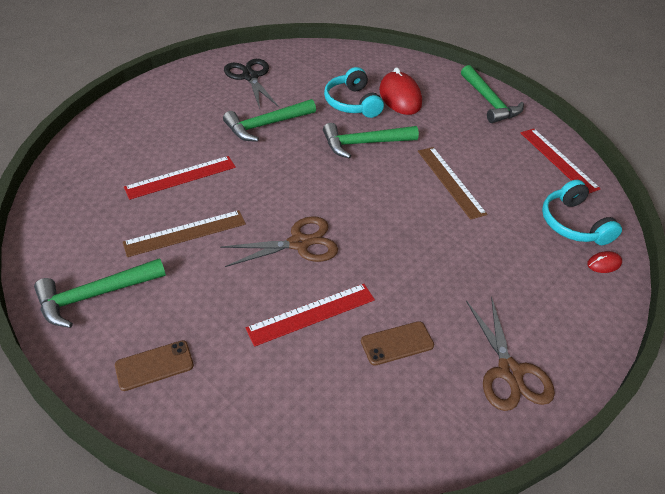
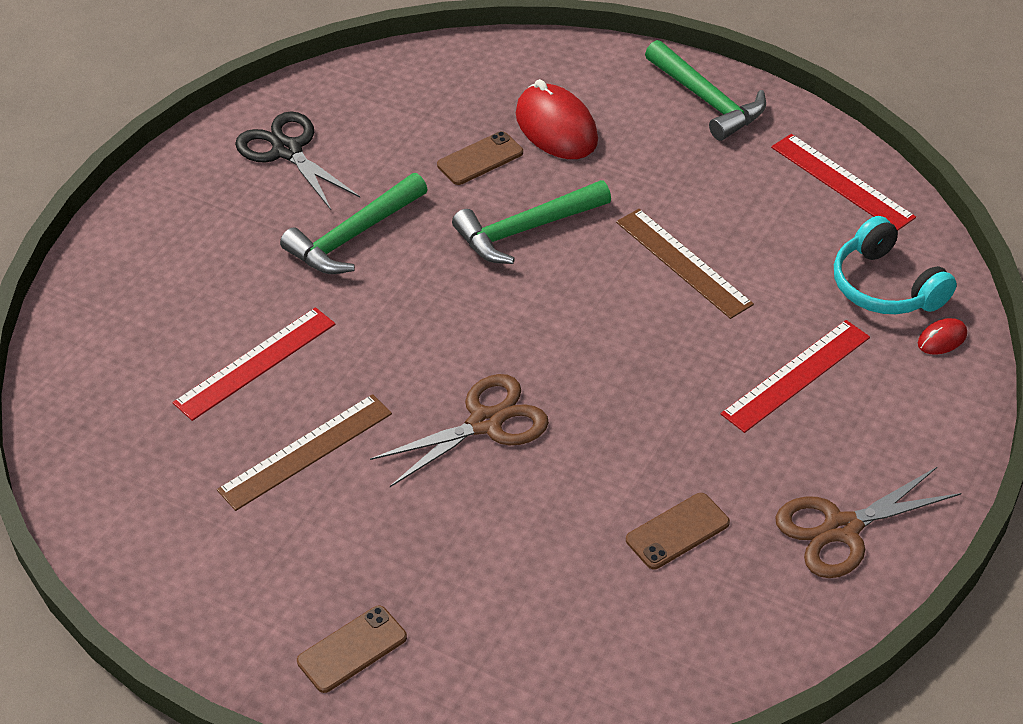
camera: 10 degrees left, 0 degrees up
(95, 295) = (217, 578): green hammer -> none
(311, 314) = (543, 522): red ruler -> red ruler (796, 375)
(352, 103) = (480, 159): turquoise headphones -> brown phone
(509, 372) = (842, 529): brown scissors -> brown scissors turned 90 degrees clockwise

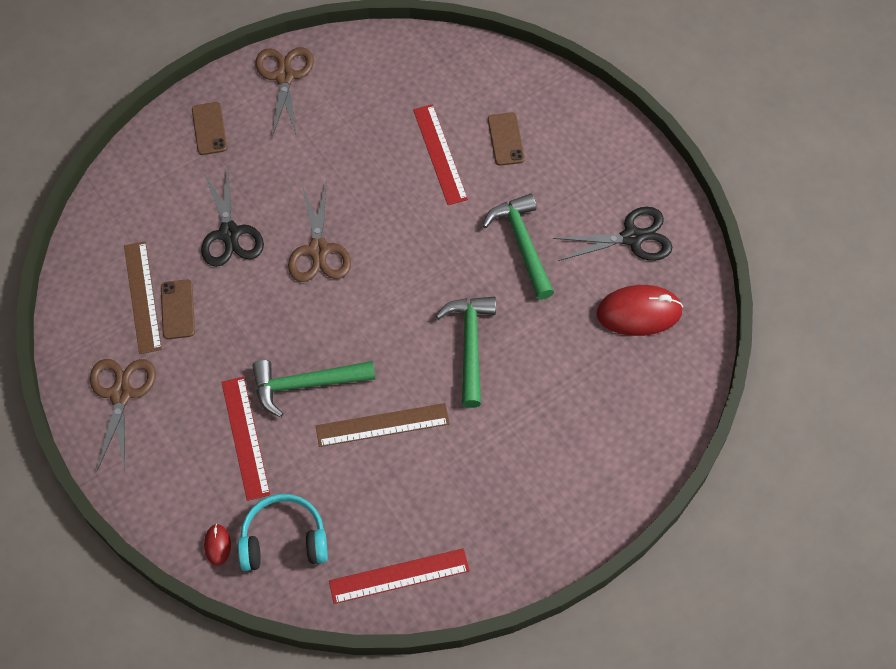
camera: 115 degrees right, 15 degrees up
(202, 600) = (284, 77): none -> brown scissors
(305, 451) = (355, 155): brown ruler -> brown ruler (142, 297)
(480, 159) = (558, 350): brown phone -> brown phone (505, 139)
(521, 532) = (229, 233): none -> black scissors
(556, 128) = (566, 413): red mouse -> red mouse (639, 313)
(707, 100) = (541, 534): green hammer -> green hammer (306, 385)

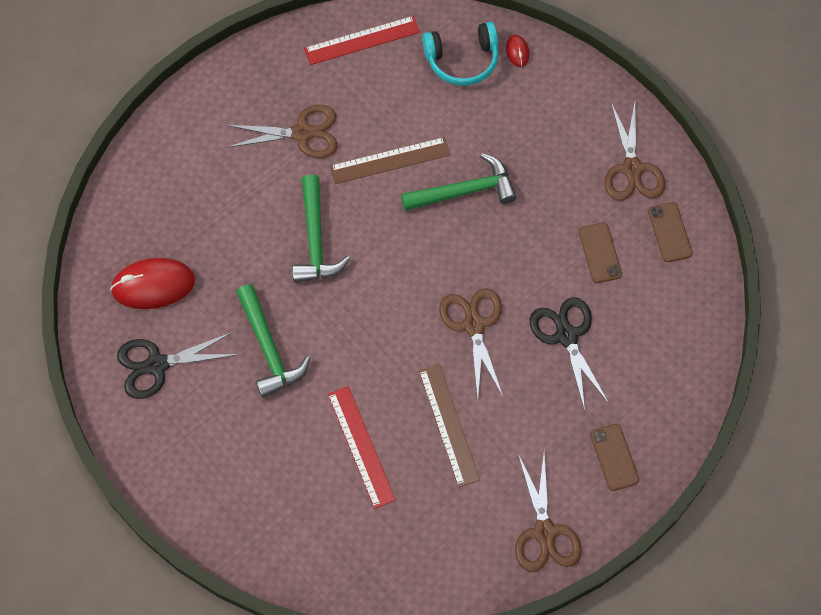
camera: 175 degrees right, 5 degrees up
(142, 297) = (636, 263): brown ruler -> brown ruler (448, 425)
(245, 437) = (511, 140): red ruler -> none
(477, 464) = (302, 133): none -> brown scissors
(505, 139) = (291, 471): brown phone -> brown phone (670, 232)

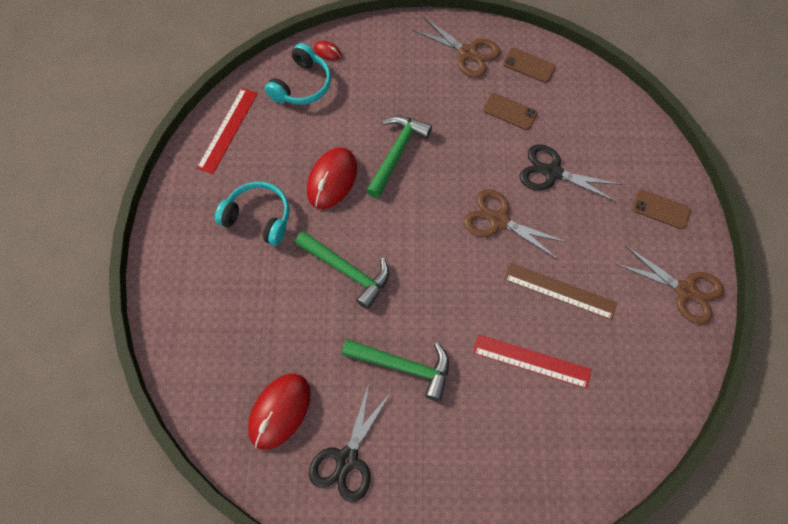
camera: 50 degrees left, 0 degrees up
(302, 133) = (258, 217): brown scissors -> turquoise headphones
(390, 160) = (332, 180): brown ruler -> red mouse

